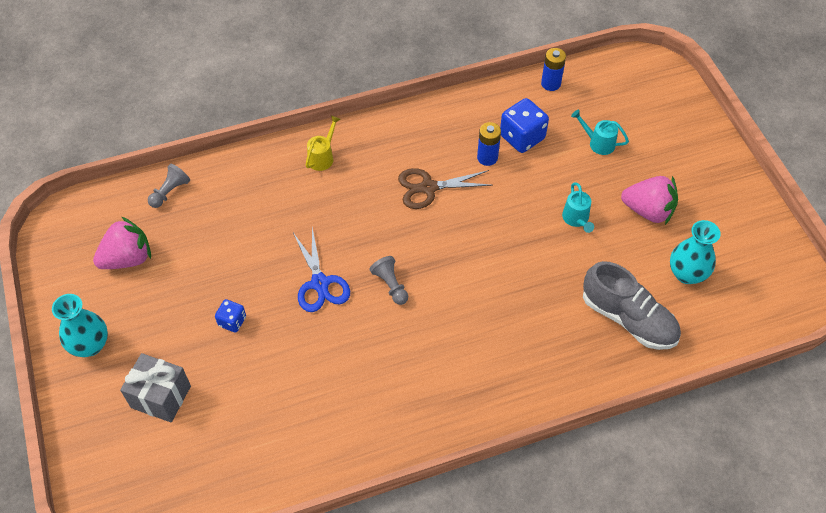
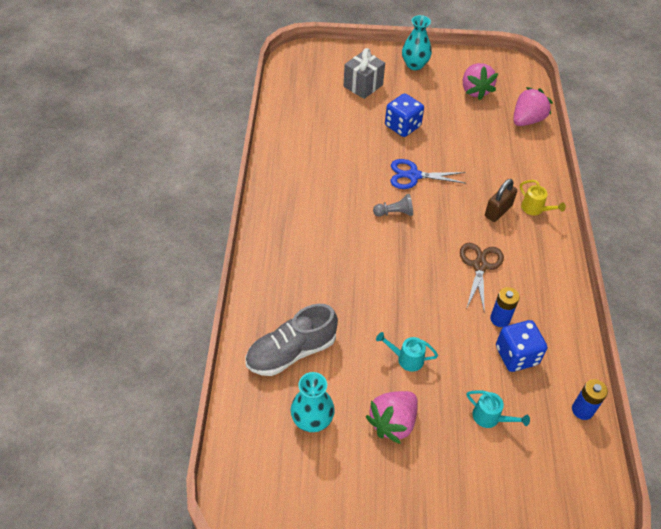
camera: 110 degrees right, 5 degrees down
(170, 192) = (527, 120): grey pawn -> pink strawberry
(232, 321) = (402, 126): blue dice -> blue dice, size x1.76
(341, 189) = (498, 211): none -> brown padlock
(598, 143) = (490, 418): turquoise watering can -> turquoise watering can turned 75 degrees clockwise

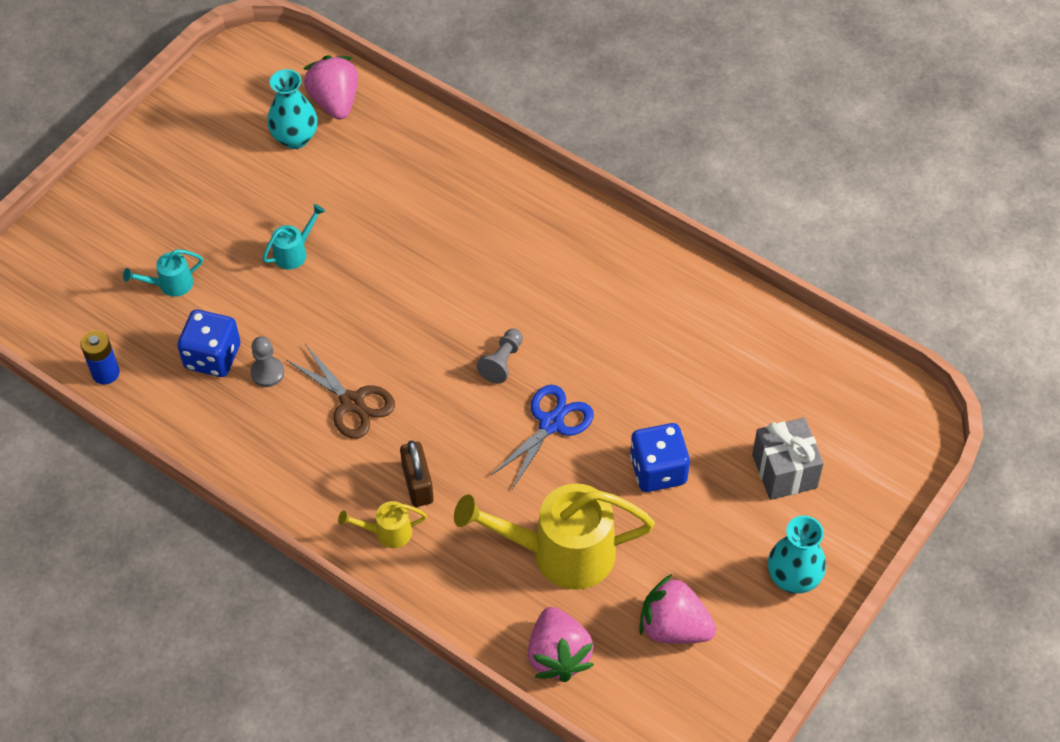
camera: 125 degrees right, 5 degrees up
(291, 352) = (384, 158): grey shoe -> none
(393, 422) = (237, 200): pink strawberry -> pink strawberry (335, 102)
(479, 141) = (560, 553): none -> yellow watering can
(500, 319) = (267, 373): blue battery -> grey pawn

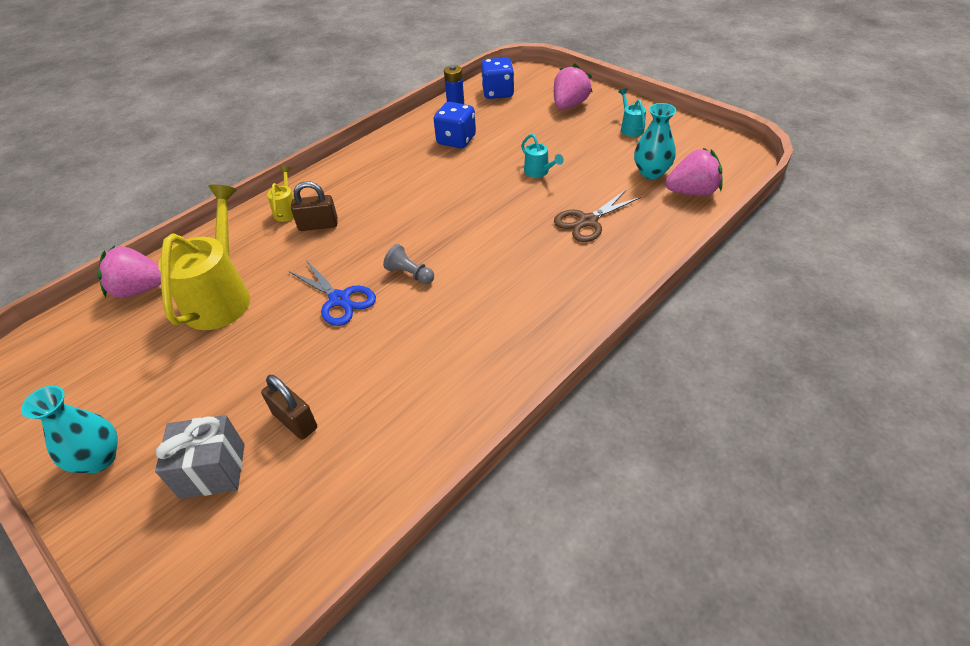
camera: 100 degrees right, 10 degrees down
(170, 284) = (519, 123): turquoise watering can -> turquoise watering can (630, 128)
(267, 373) = (436, 161): grey pawn -> none
(352, 402) = (399, 196): brown scissors -> brown scissors (587, 221)
(658, 470) = (263, 366): blue dice -> blue dice (498, 93)
(674, 627) = (114, 361): pink strawberry -> pink strawberry (569, 105)
(718, 419) = (295, 421): none -> brown padlock

